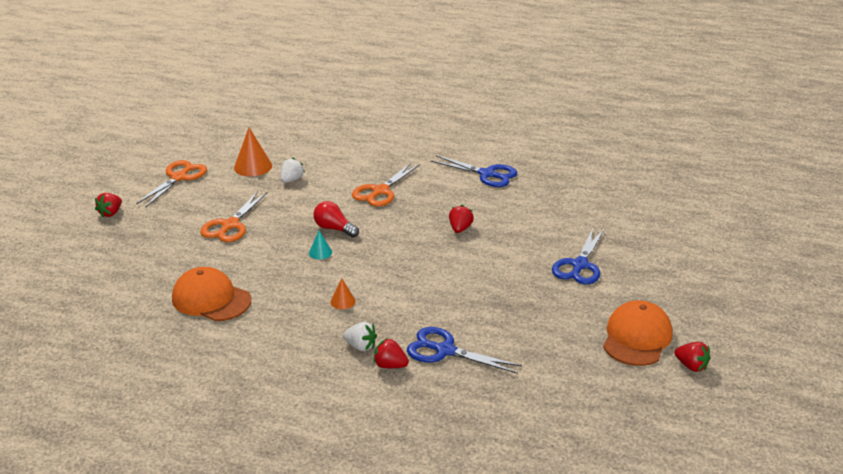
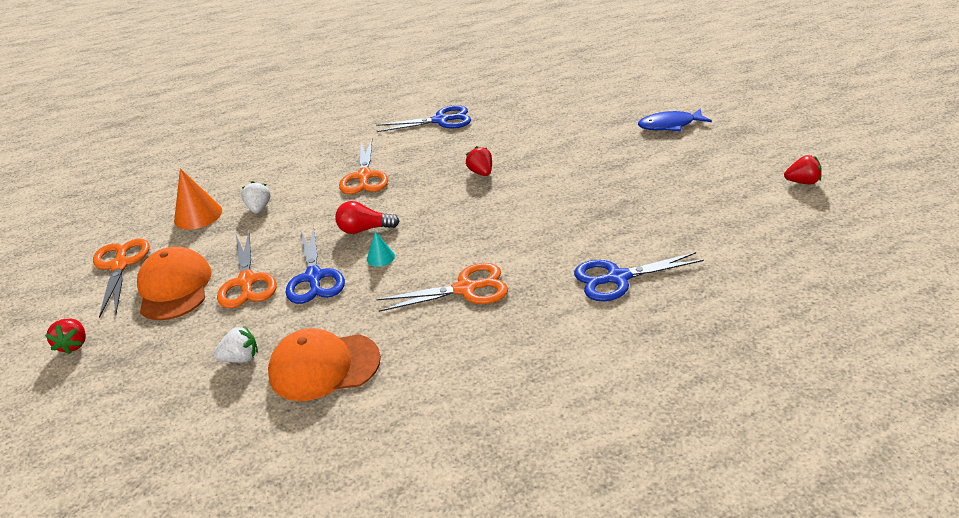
camera: 35 degrees left, 5 degrees up
(342, 301) = (465, 289): orange cone -> orange scissors
(361, 346) = (541, 319): white strawberry -> white strawberry (241, 358)
(390, 365) = (592, 320): red strawberry -> none
(579, 265) = (616, 152): blue scissors -> blue scissors (314, 277)
(637, 337) = (737, 182): orange cap -> orange cap (175, 287)
(657, 266) = (669, 125): none -> blue fish

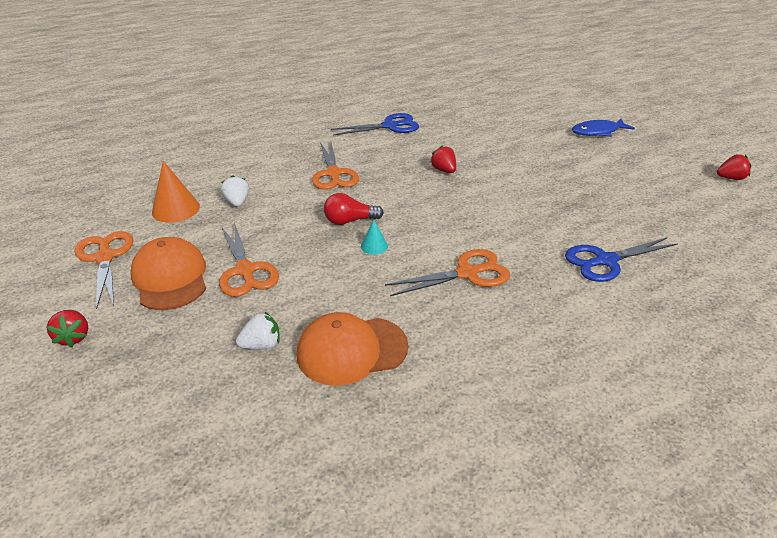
camera: 10 degrees left, 0 degrees up
(314, 277) = (313, 265): blue scissors -> none

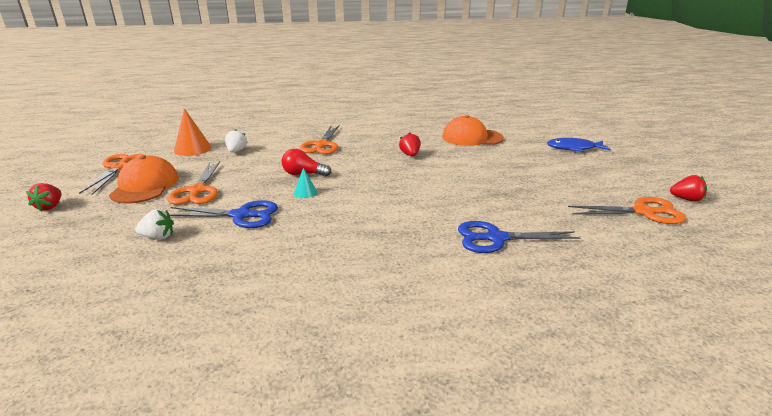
camera: 20 degrees right, 10 degrees down
(351, 350) = (216, 255): orange cap -> orange cap (472, 137)
(390, 126) = (394, 123): blue scissors -> blue scissors (241, 215)
(467, 273) = (361, 223): orange scissors -> orange scissors (643, 212)

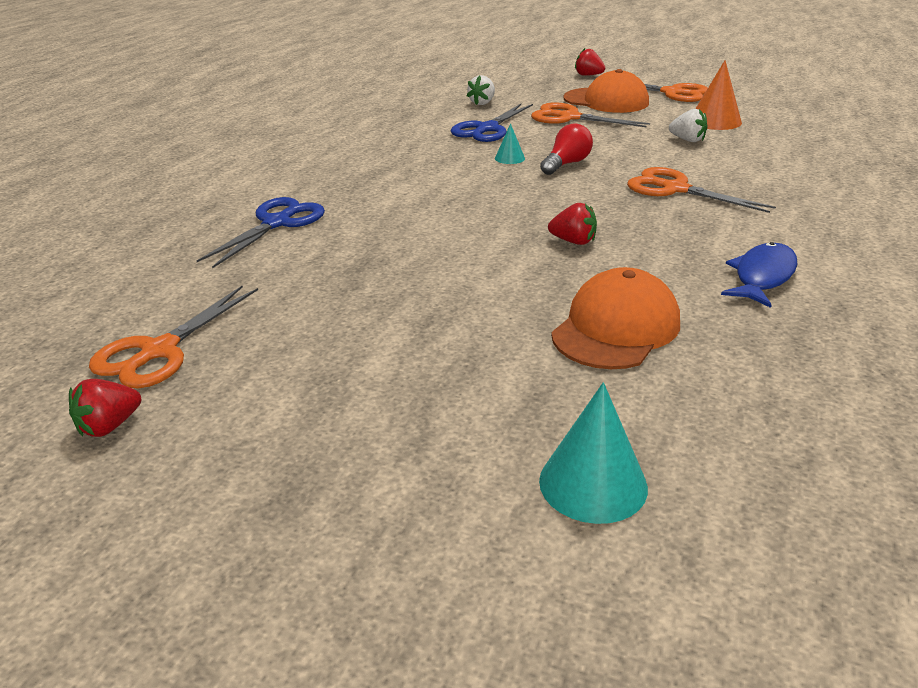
camera: 120 degrees right, 5 degrees up
(552, 129) = (593, 484): none -> turquoise cone
(574, 148) = (438, 437): blue fish -> blue fish (762, 276)

